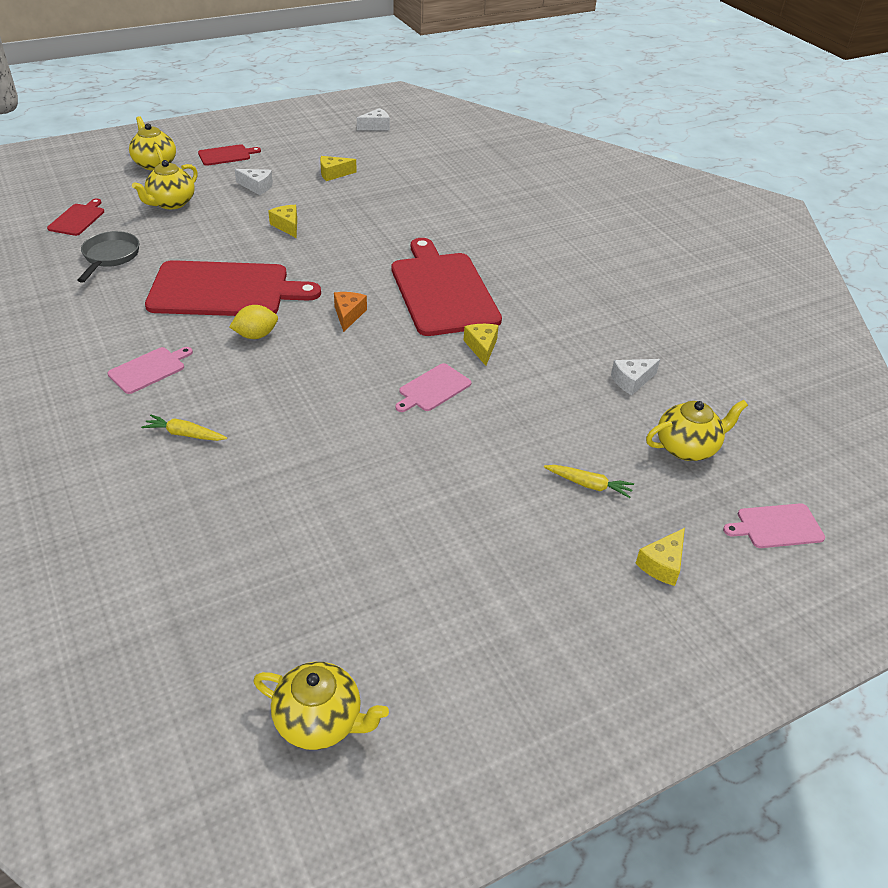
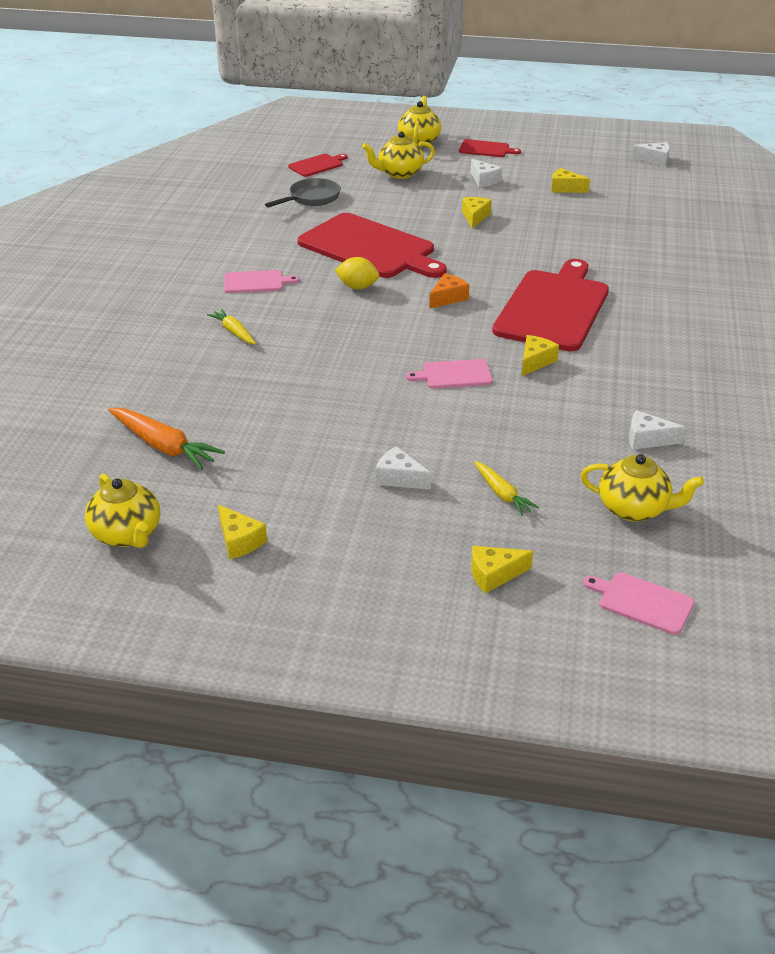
camera: 40 degrees right, 5 degrees down
(249, 598) = (164, 446): none -> orange carrot
(434, 659) = (239, 541): none -> yellow cheese
(497, 514) = (399, 478): none -> white cheese

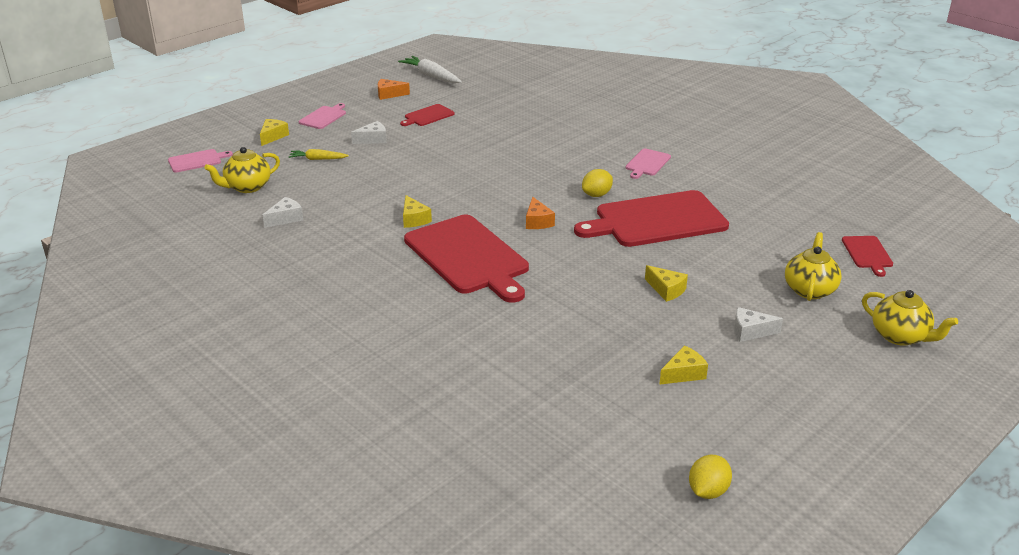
camera: 125 degrees right, 5 degrees down
(127, 534) = (431, 76): yellow teapot -> white carrot
(164, 446) = (489, 96): orange carrot -> none
(234, 332) = (585, 139): yellow carrot -> none
(239, 541) = (389, 94): yellow cheese -> orange cheese
(311, 198) = (784, 226): grey pan -> none
(454, 374) = (440, 187): pink cutting board -> pink cutting board (323, 117)
(486, 149) = (842, 371): red cutting board -> red cutting board (428, 116)
(654, 160) = (708, 491): white cheese -> yellow lemon

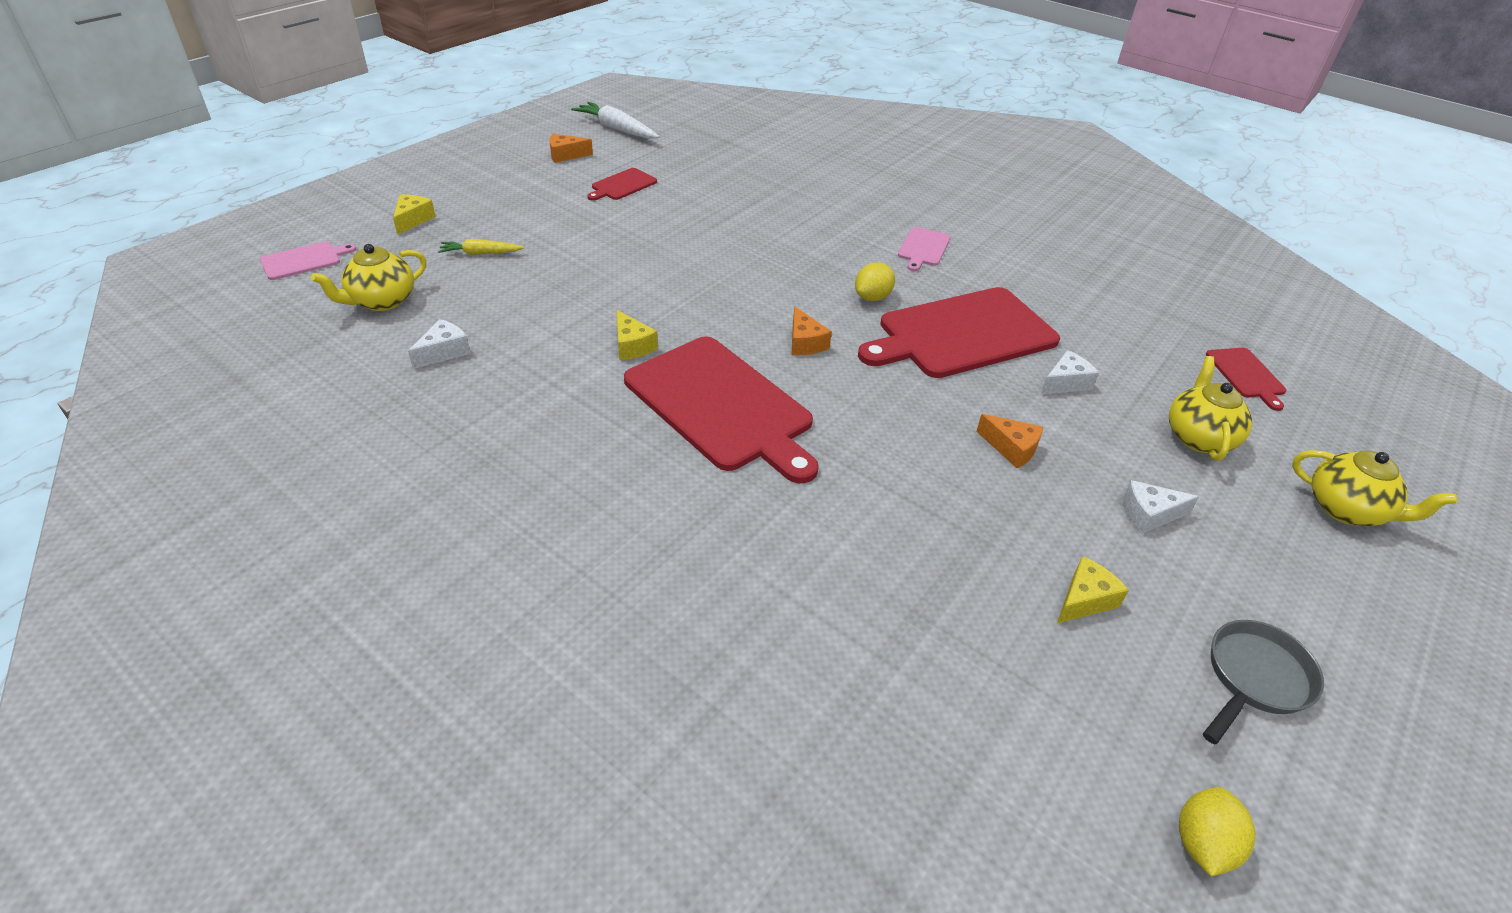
camera: 10 degrees left, 10 degrees up
(323, 117) = (481, 189): pink cutting board -> none
(373, 139) = (554, 221): white cheese -> white cheese (1065, 383)
(666, 290) = (1011, 448): yellow cheese -> orange cheese
(782, 420) = (1254, 679): none -> grey pan

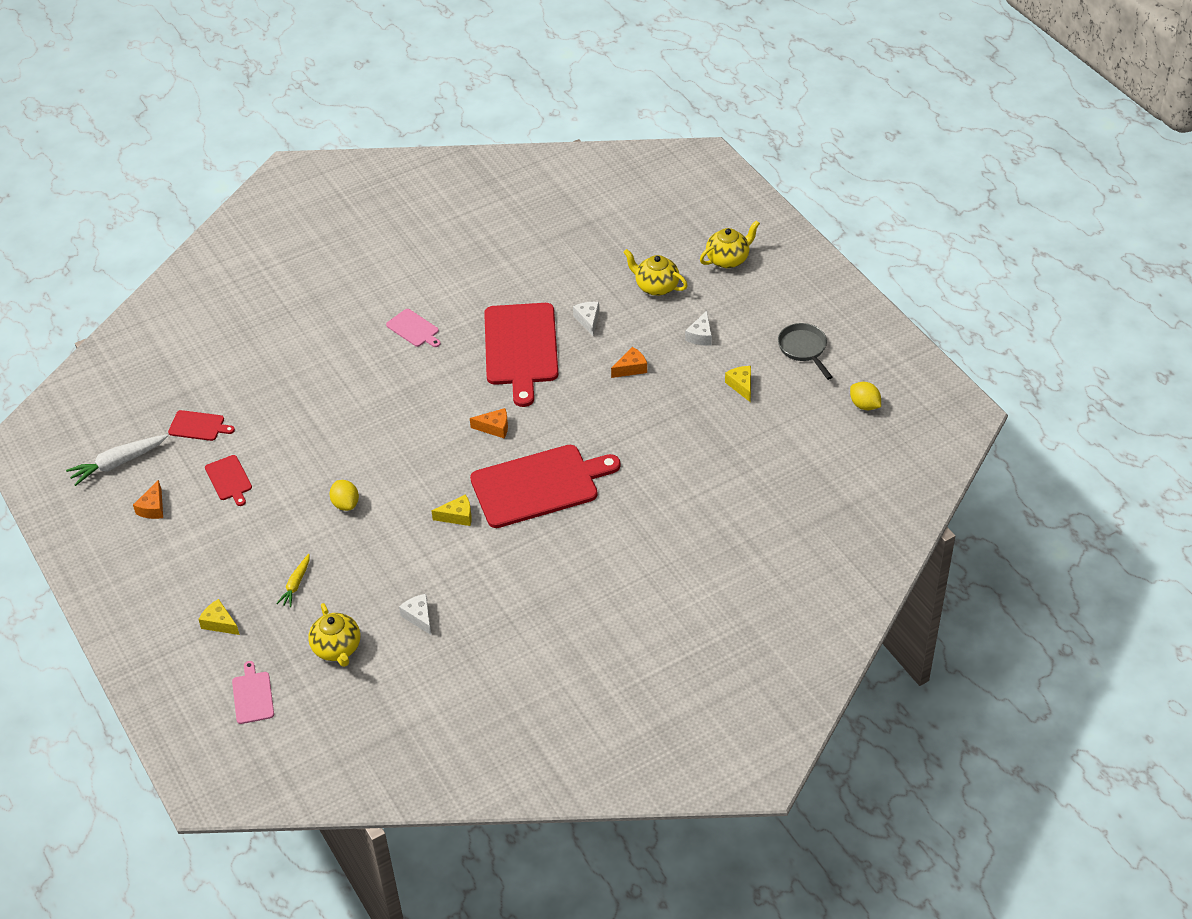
camera: 65 degrees left, 5 degrees up
(872, 297) = (460, 377): yellow lemon -> yellow lemon (345, 504)
(1246, 375) = (617, 238): red cutting board -> red cutting board (198, 426)

